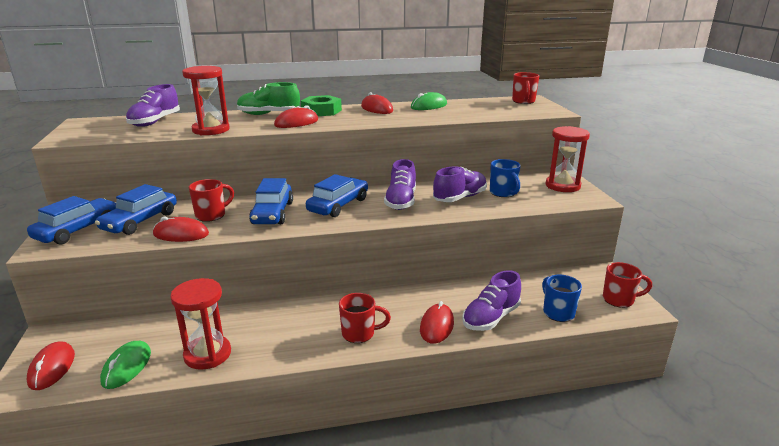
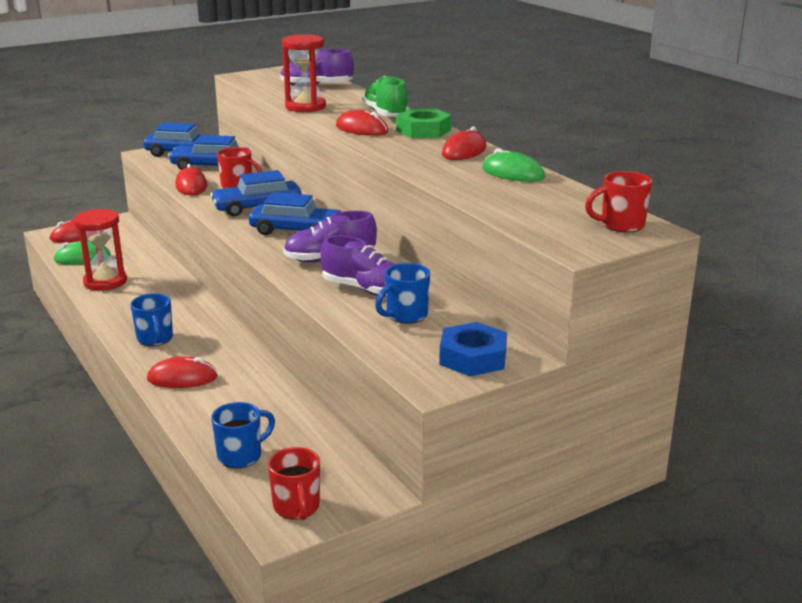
camera: 70 degrees right, 0 degrees up
(359, 333) = (155, 339): red mug -> blue mug
(491, 318) = (211, 409): purple shoe -> none
(562, 186) = (473, 357): red hourglass -> blue nut

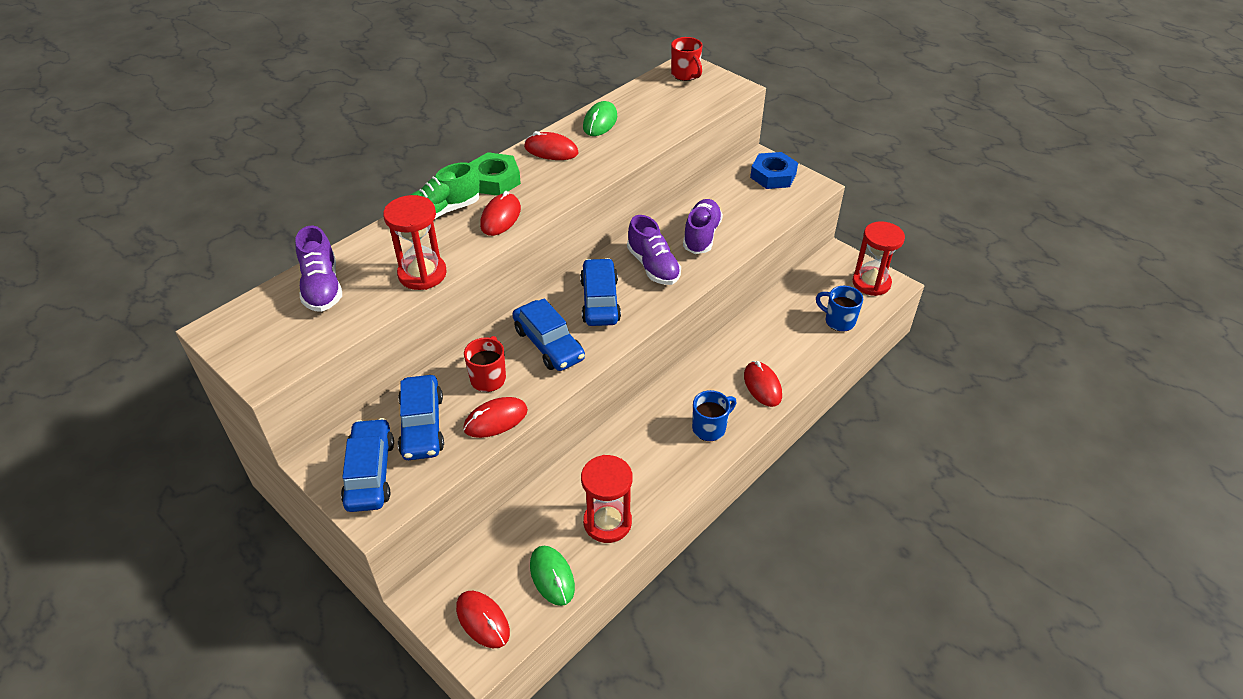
camera: 105 degrees left, 20 degrees up
(297, 507) = (871, 283): red mug -> red hourglass
(405, 315) = (732, 210): blue mug -> none

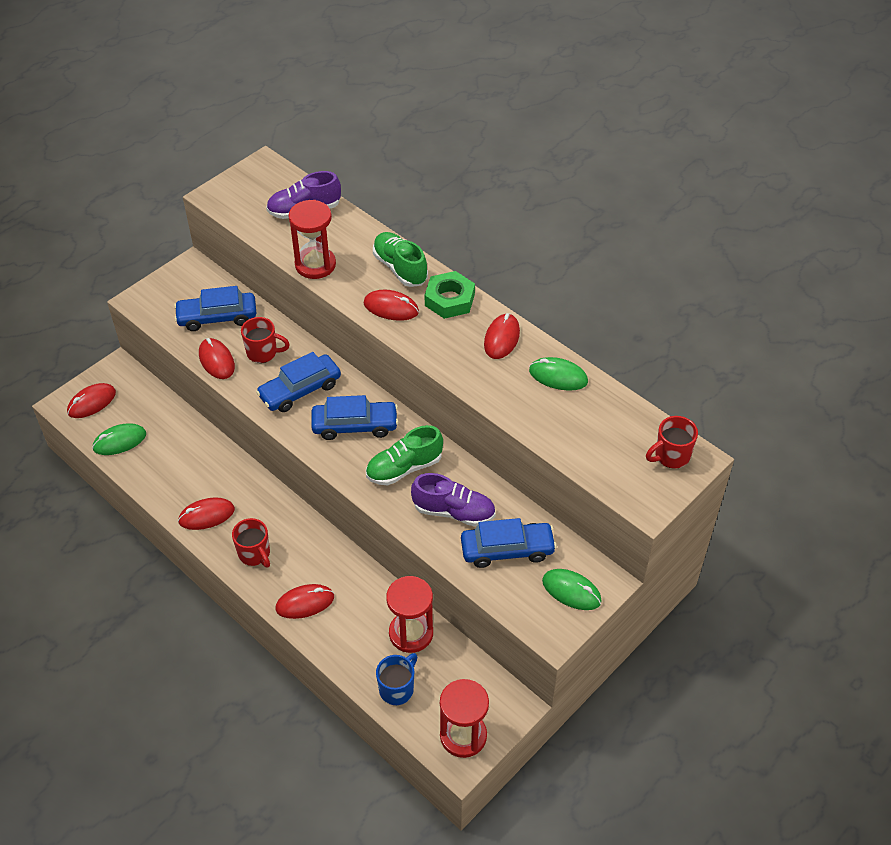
camera: 90 degrees right, 5 degrees up
(370, 473) = (176, 294): blue car -> blue car (507, 550)
(607, 522) = (163, 476): red hourglass -> red hourglass (411, 633)
(653, 266) = (404, 468): purple shoe -> green shoe
(663, 474) = (206, 515): none -> red mouse
(710, 428) = (255, 554): blue mug -> red mug
(773, 176) = (571, 591): blue nut -> green mouse

